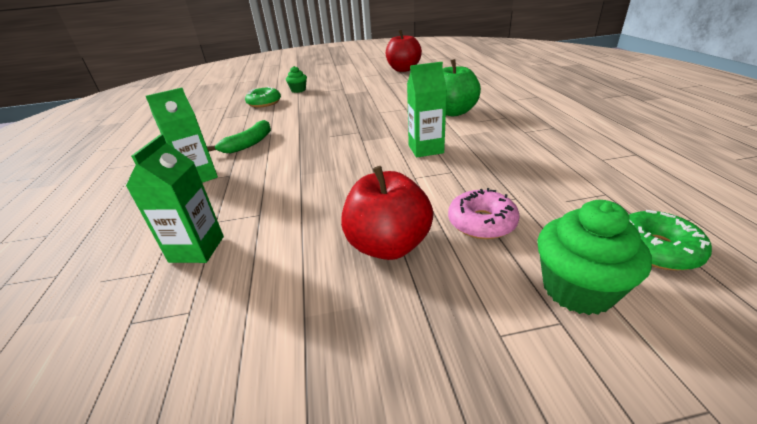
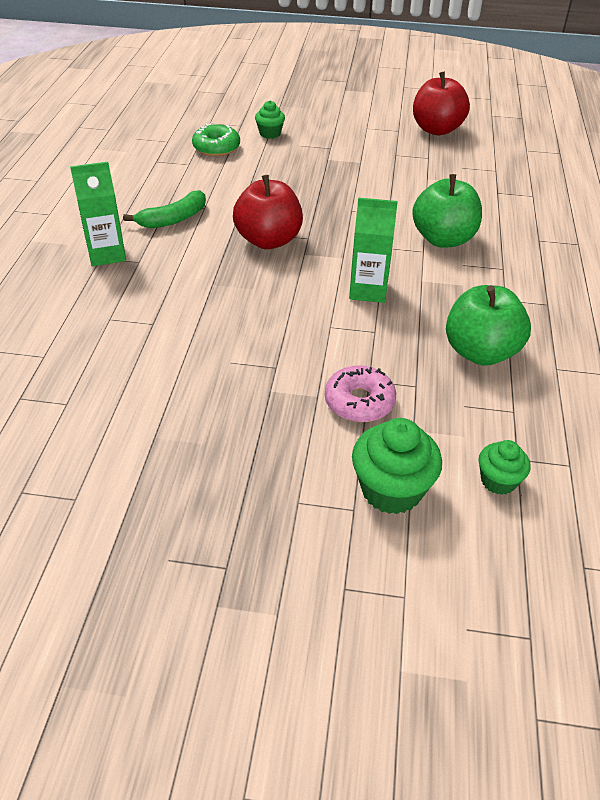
camera: 15 degrees right, 10 degrees up
(197, 249) = (85, 345): green carton -> none
(388, 245) = (256, 397): red apple -> red apple (268, 240)
(540, 164) = (480, 352): none -> green apple
(656, 249) = (498, 481): green donut -> green cupcake

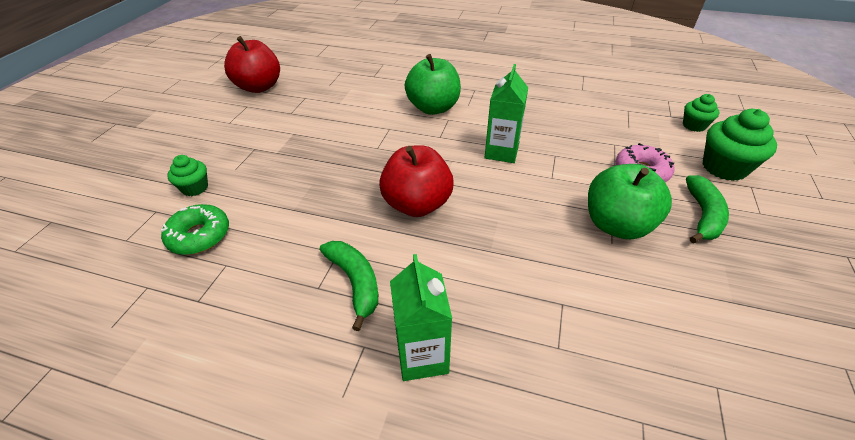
camera: 80 degrees left, 0 degrees up
(283, 443) = (703, 216): none -> green banana
(480, 352) = (572, 113): green apple -> green apple (617, 225)

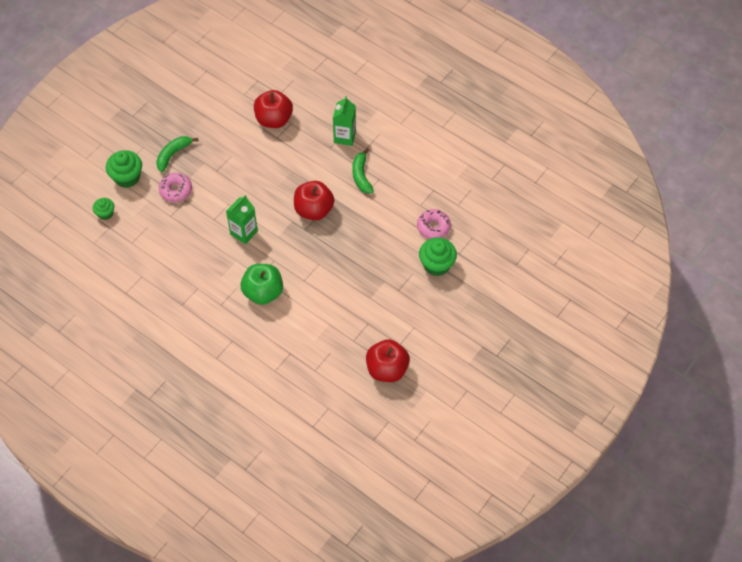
camera: 160 degrees left, 15 degrees up
(195, 188) = (436, 265): green cupcake -> green cupcake, size x1.70
(199, 236) = (433, 227): green donut -> pink donut
(599, 343) = (274, 119): none -> red apple
(617, 225) = (220, 164): green apple -> none

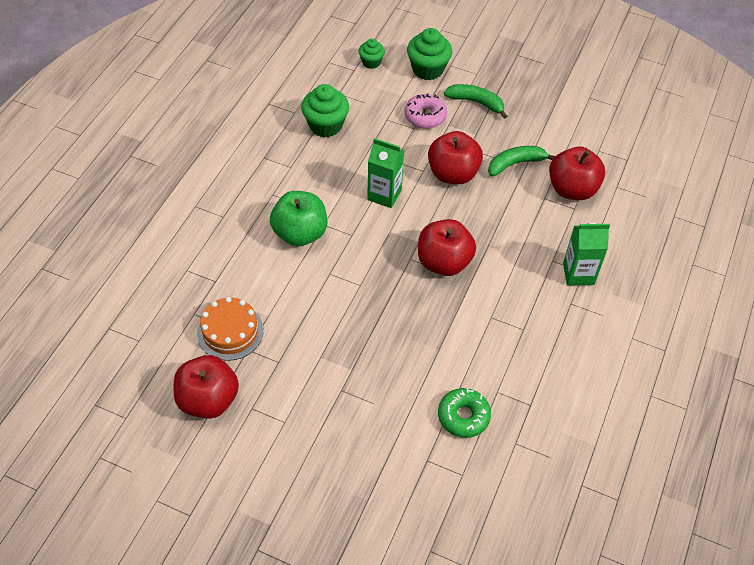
camera: 75 degrees right, 5 degrees down
(237, 186) = (453, 174): none -> red apple
(336, 349) = (230, 331): none -> orange cake
(361, 175) = (520, 306): green banana -> green banana (515, 163)
(433, 227) = (463, 416): pink donut -> green donut
(436, 265) = (398, 433): green cupcake -> green cupcake (325, 125)

